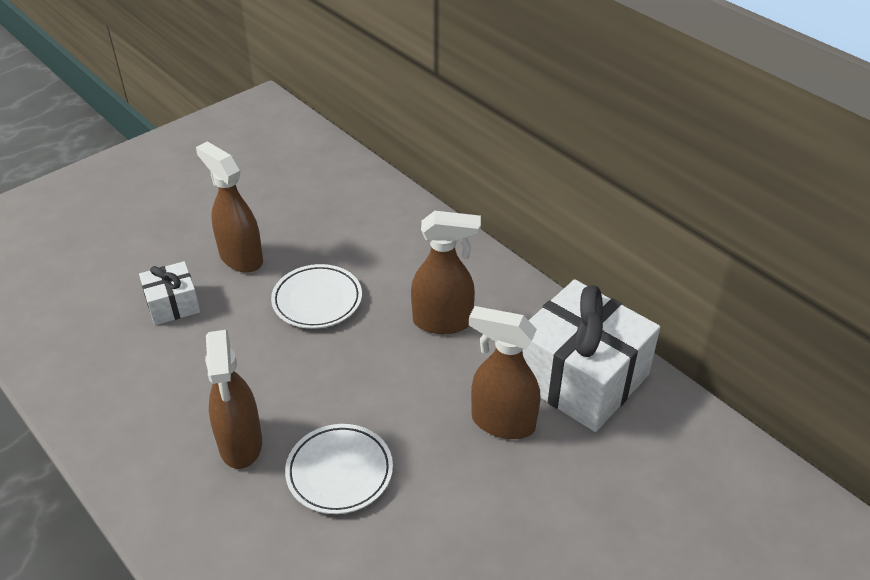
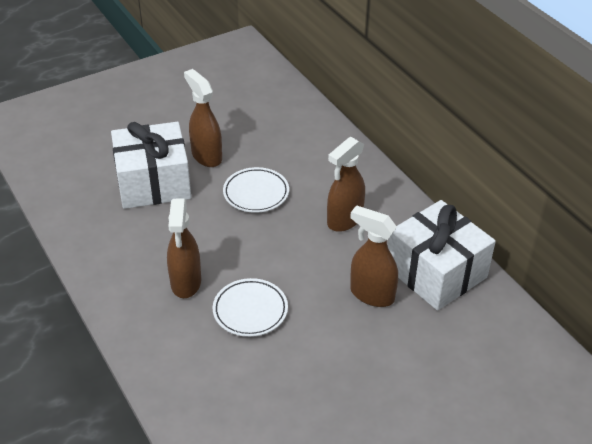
camera: 10 degrees right, 0 degrees up
(173, 304) = (153, 183): white gift -> white gift, size x2.03
(443, 322) = (344, 220): brown spray bottle -> brown spray bottle turned 120 degrees clockwise

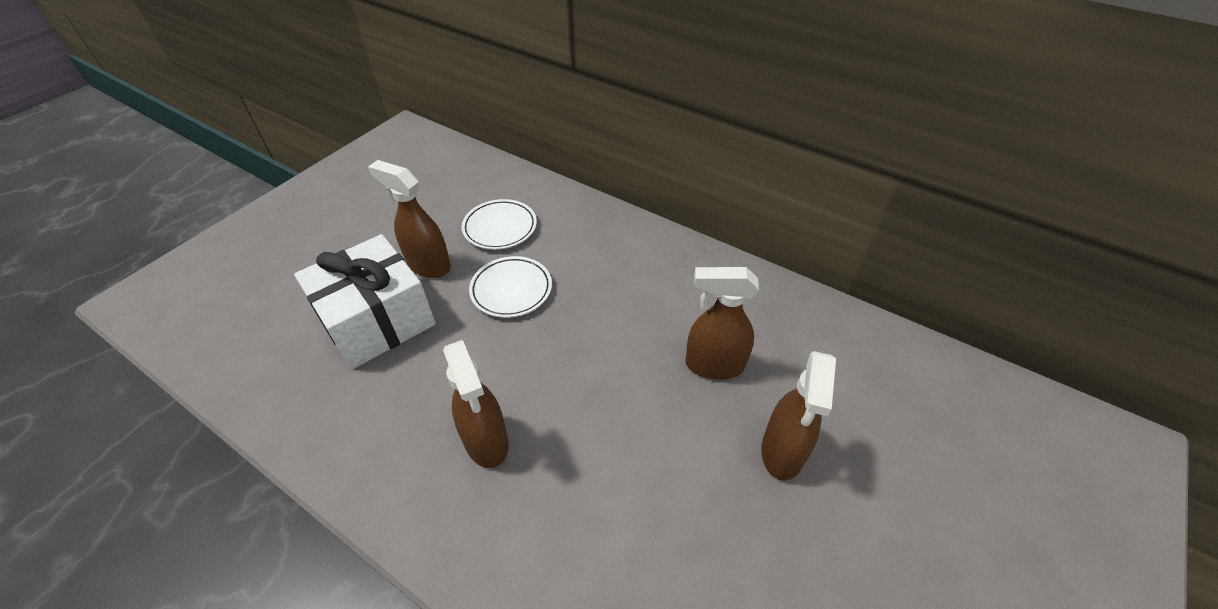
camera: 25 degrees left, 5 degrees up
(250, 310) = (589, 446): white plate -> white plate (500, 228)
(344, 220) = (628, 287): brown spray bottle -> brown spray bottle (782, 452)
(436, 272) = (761, 311): white gift -> none

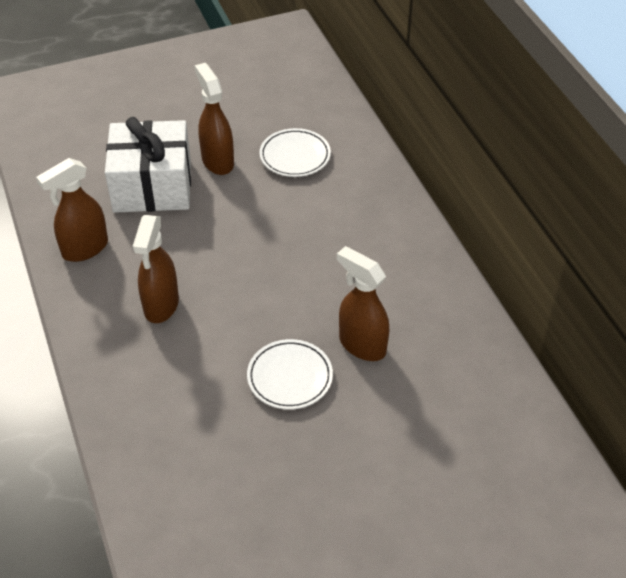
camera: 35 degrees right, 0 degrees up
(511, 290) = (262, 211): white plate -> white plate (290, 377)
(782, 452) = (351, 426): brown spray bottle -> brown spray bottle (84, 249)

